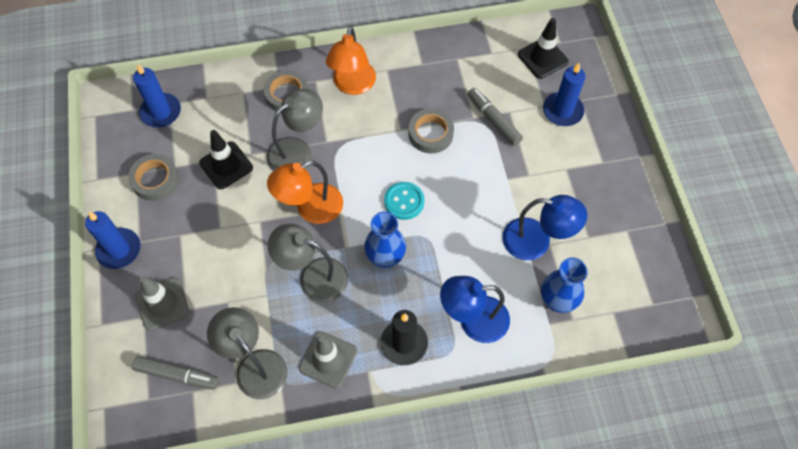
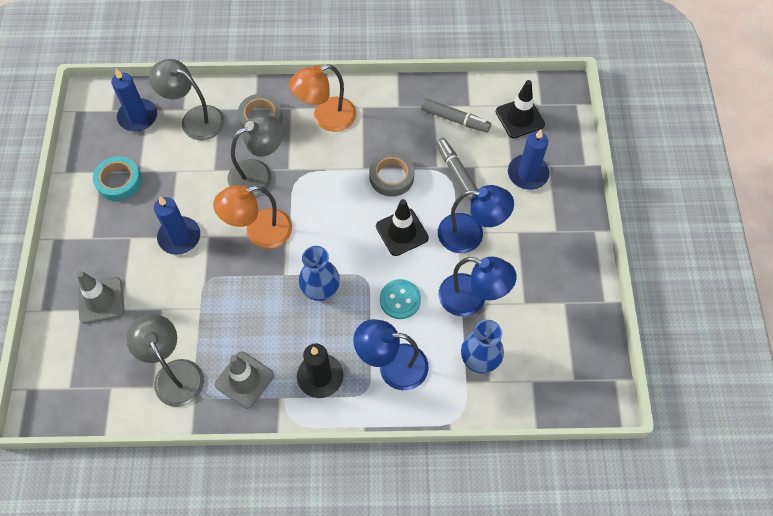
camera: 10 degrees right, 0 degrees up
(119, 250) = (71, 243): blue candle -> blue candle (179, 237)
(155, 180) = (119, 181): grey tape -> turquoise tape
(177, 375) = (100, 370): grey marker -> grey marker (455, 119)
(226, 165) = (188, 177): black traffic cone -> black traffic cone (402, 232)
(313, 276) = (248, 298): grey lamp -> grey lamp (195, 119)
(353, 85) = (326, 118): orange lamp -> orange lamp turned 45 degrees clockwise
(404, 201) = (351, 239): turquoise button -> turquoise button (400, 300)
(521, 178) = (470, 234): none -> blue lamp

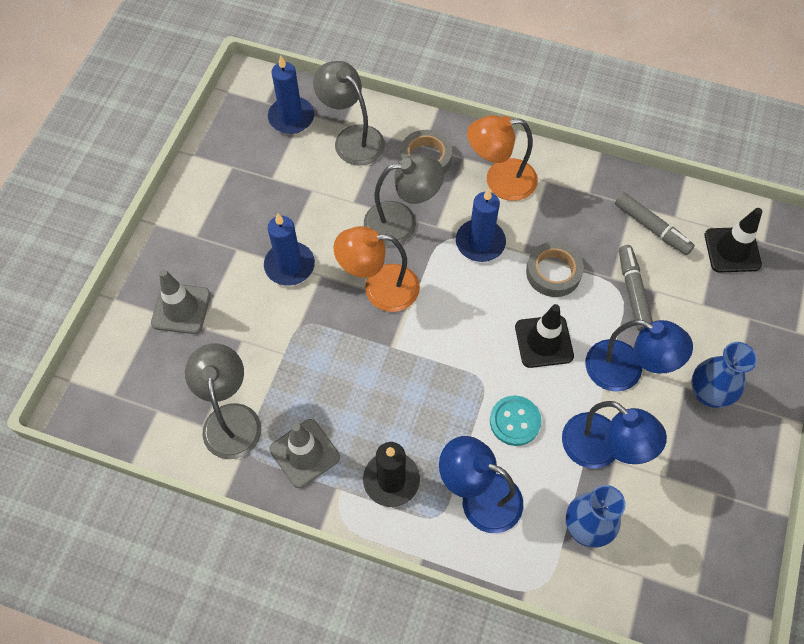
camera: 20 degrees right, 0 degrees up
(119, 181) = (246, 182): turquoise tape -> none
(321, 290) = (426, 378): blue vase -> blue vase (708, 393)
(527, 174) = (720, 320): blue candle -> blue candle (480, 242)

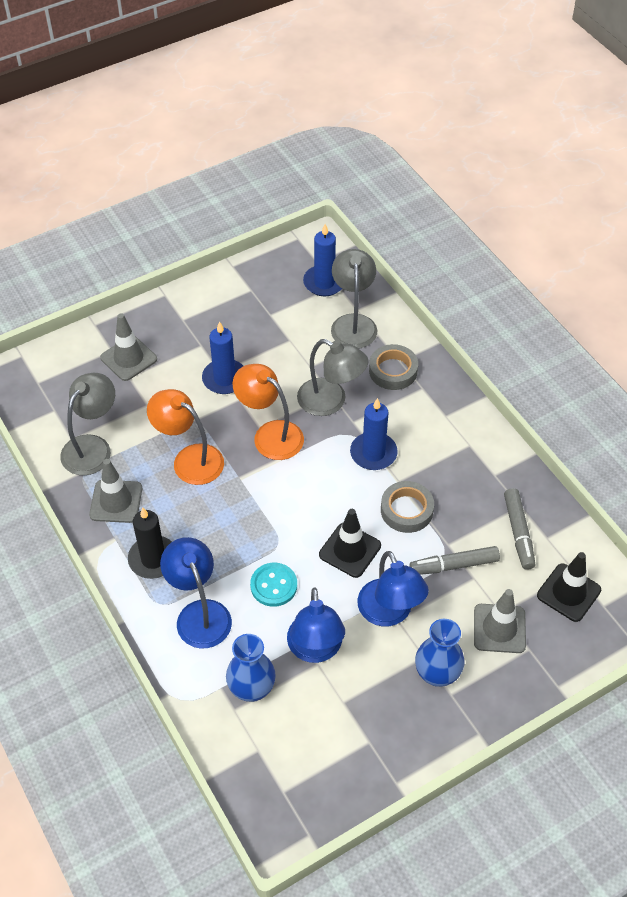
camera: 40 degrees right, 10 degrees down
(500, 181) = (433, 422): orange lamp -> orange lamp (189, 459)
(633, 292) = (454, 565): grey marker -> grey marker turned 135 degrees counterclockwise
(714, 318) = (499, 628): none -> grey traffic cone

